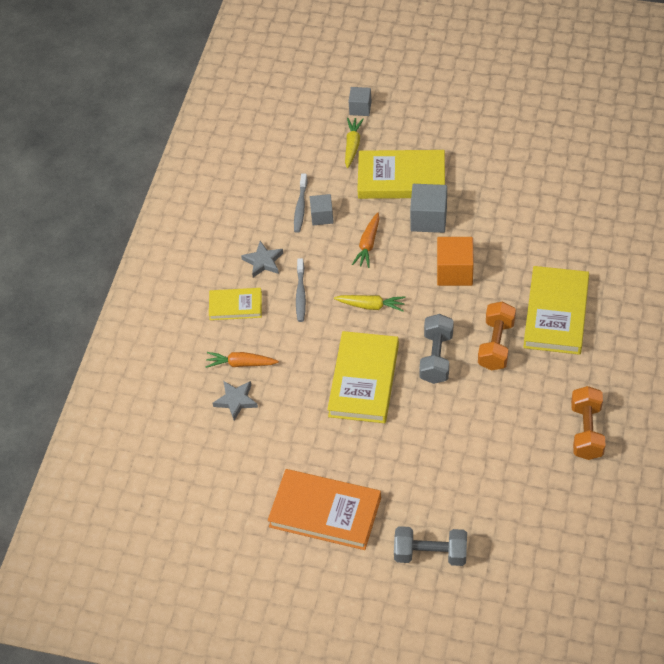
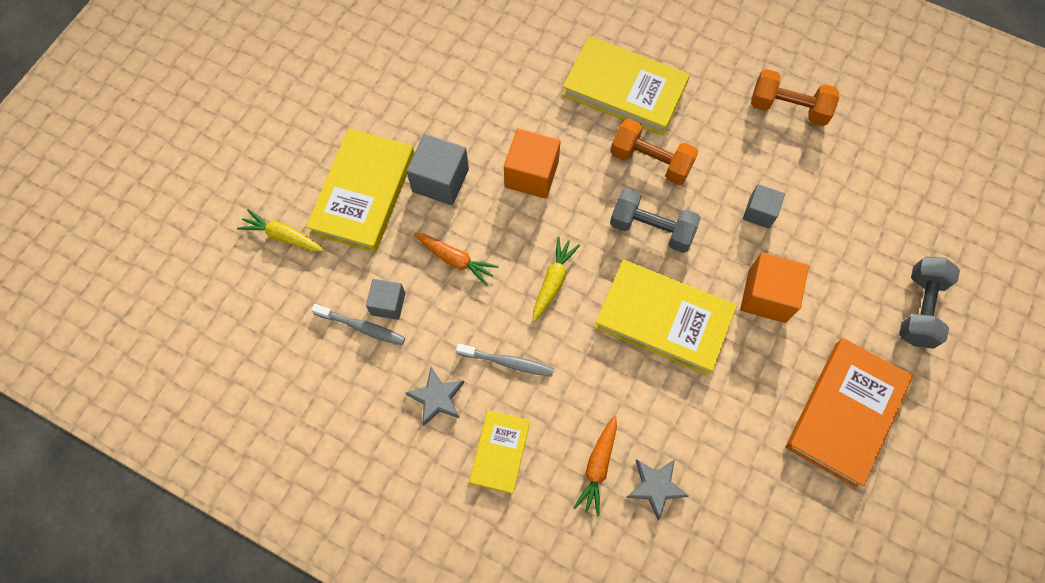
camera: 80 degrees left, 15 degrees up
(360, 108) = (223, 210): grey cube -> grey cube (759, 212)
(405, 444) = (767, 296): none -> orange cube

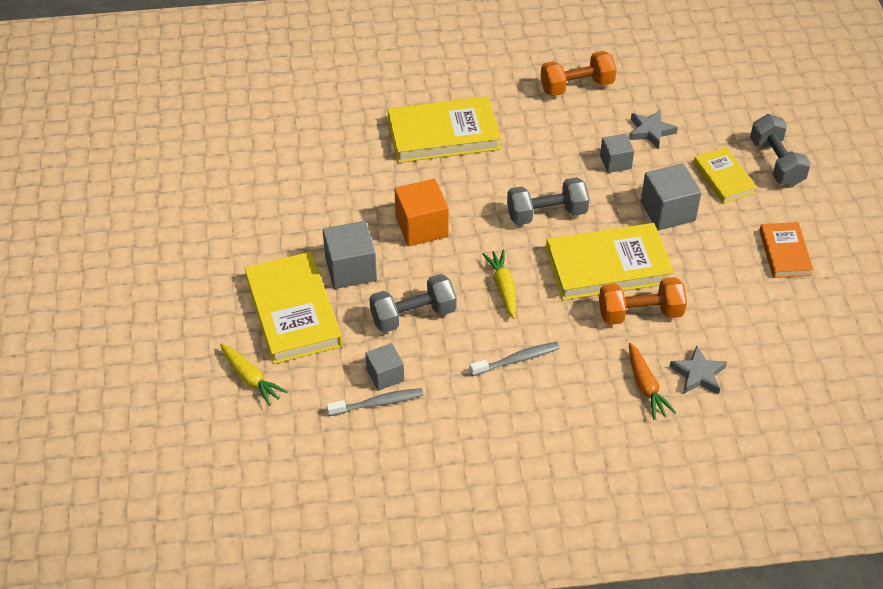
camera: 35 degrees left, 20 degrees down
(283, 236) = (251, 378): yellow carrot -> yellow carrot turned 120 degrees counterclockwise
(437, 398) = (483, 415): grey star -> grey star (651, 131)
(455, 260) = (413, 315): orange carrot -> grey dumbbell
(500, 452) = (565, 421): yellow book -> yellow book (723, 178)
(650, 161) = (506, 171): orange dumbbell -> orange dumbbell (640, 313)
(767, 296) = (667, 211): orange cube -> grey cube
(845, 413) = (784, 253): orange book -> orange book, size x0.57

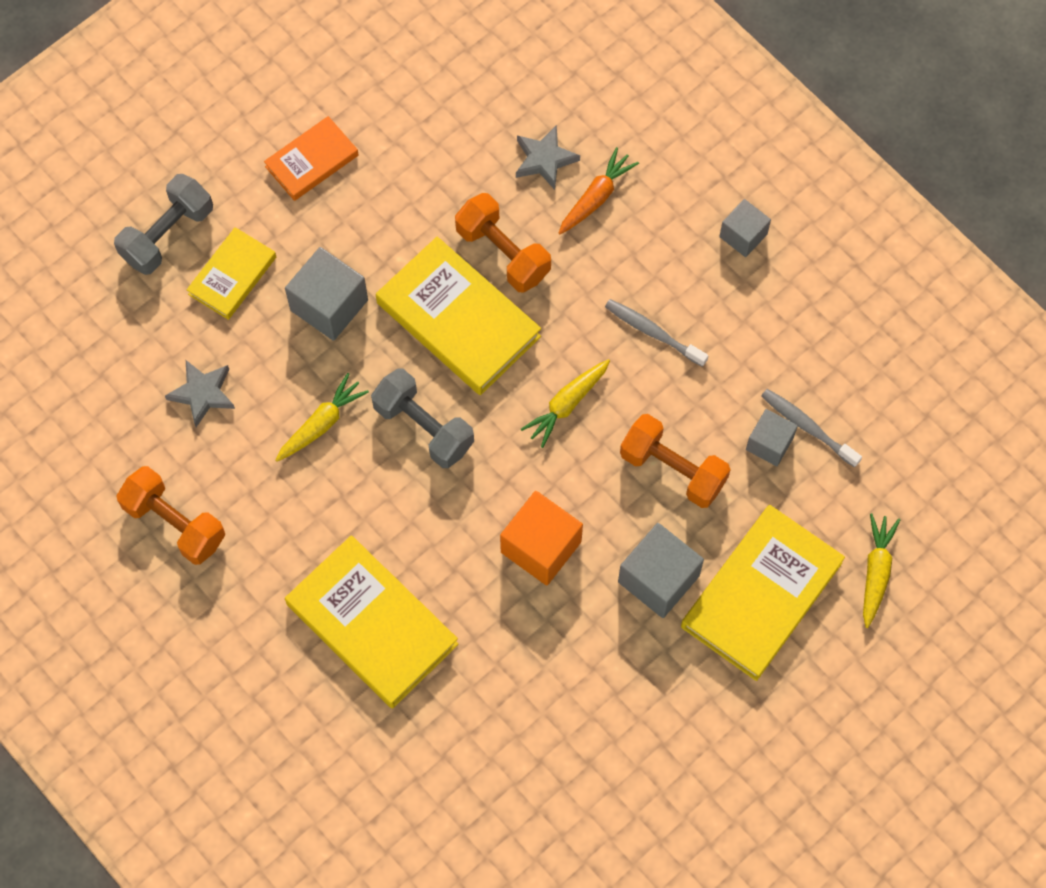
camera: 125 degrees left, 20 degrees up
(413, 315) = (673, 469): grey dumbbell -> orange dumbbell
(588, 171) = (321, 423): none -> yellow carrot
(615, 162) = (285, 402): grey cube -> grey cube (743, 235)

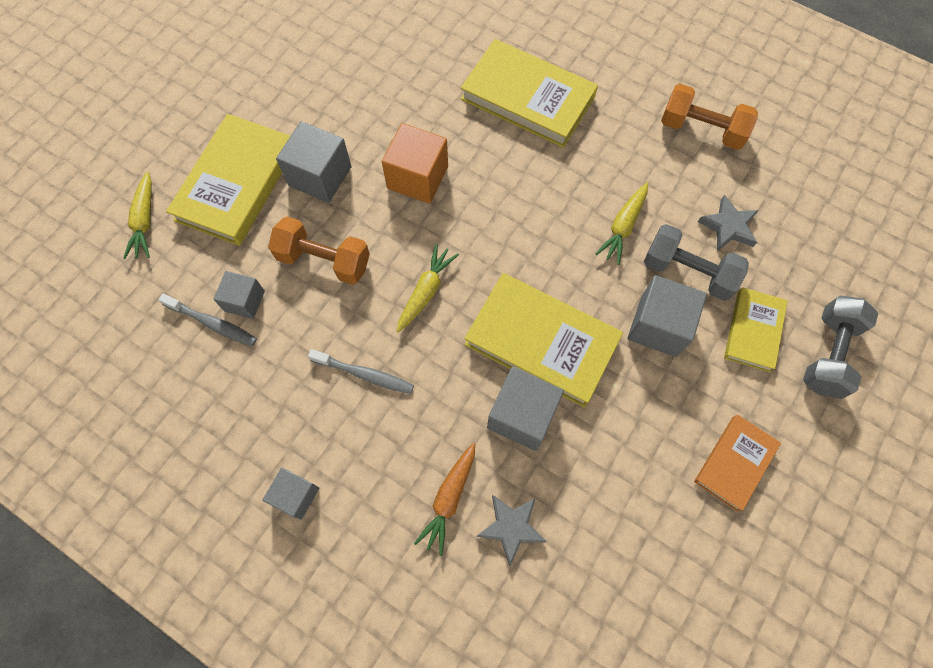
camera: 165 degrees right, 0 degrees up
(423, 427) = (539, 244): grey dumbbell -> grey dumbbell (688, 272)
(503, 253) = (522, 416): orange dumbbell -> grey cube

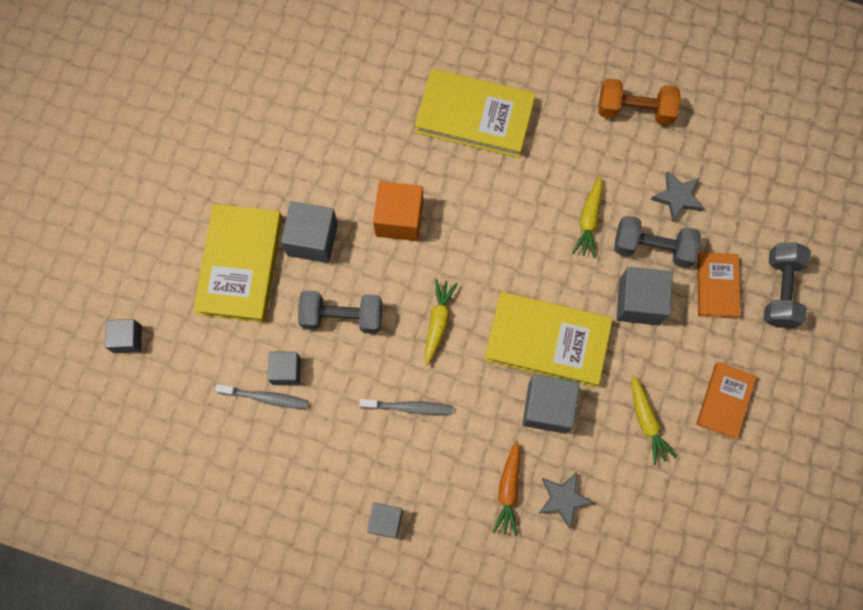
camera: 15 degrees left, 5 degrees up
(94, 227) = (127, 339): none -> grey cube
(145, 221) = (171, 321): yellow carrot -> yellow carrot (646, 422)
(324, 260) = (342, 317): orange dumbbell -> grey dumbbell
(753, 331) = (717, 286): yellow book -> orange book

